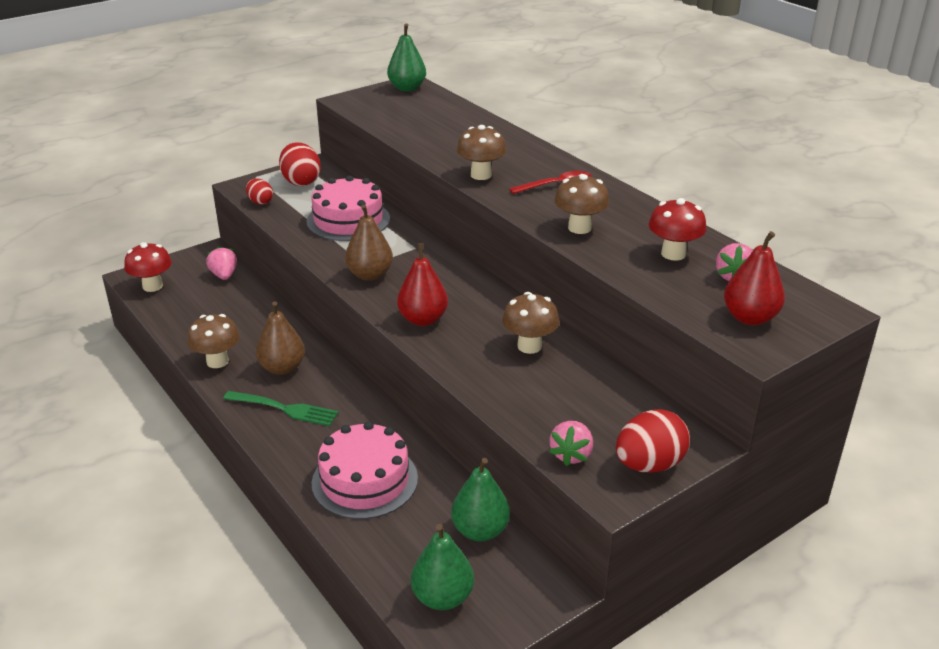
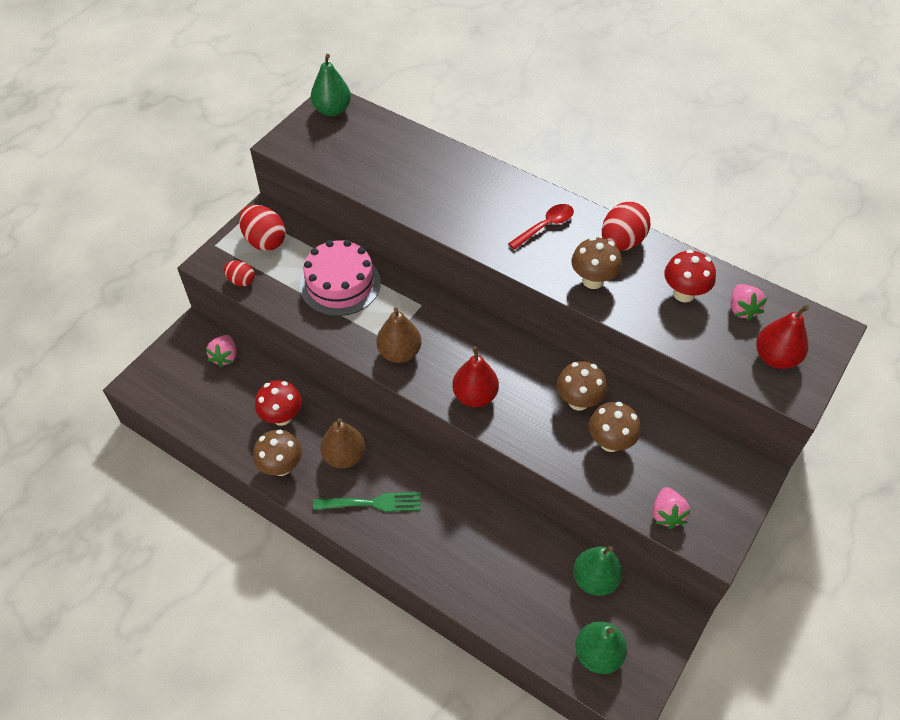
camera: 20 degrees left, 20 degrees up
(152, 286) = (163, 391): red mushroom -> red mushroom (282, 417)
(224, 275) = (225, 357): pink strawberry -> pink strawberry turned 135 degrees counterclockwise
(364, 480) = (480, 559): pink cake -> none
(481, 175) = (472, 228): brown mushroom -> brown mushroom (610, 442)
(649, 464) = (727, 505): red egg -> red egg (621, 242)

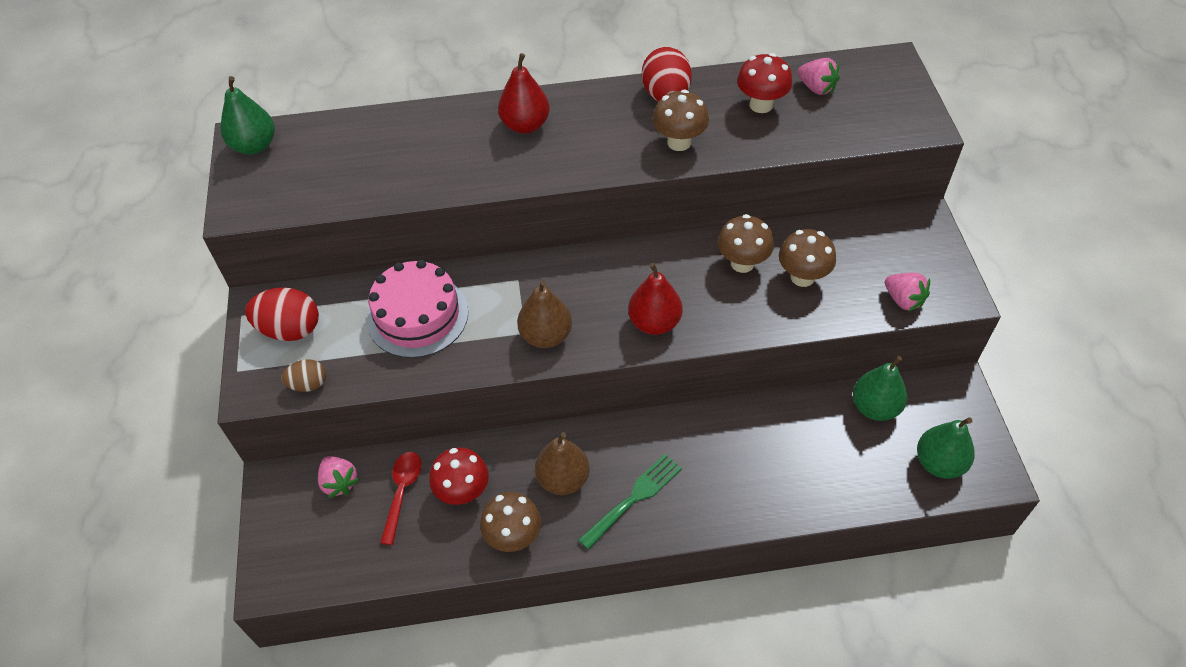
camera: 40 degrees left, 0 degrees up
(241, 281) = (308, 384): red egg -> brown egg
(545, 226) = (587, 123): red spoon -> red spoon (402, 492)
(775, 358) = (880, 108): red pear -> red pear (525, 125)

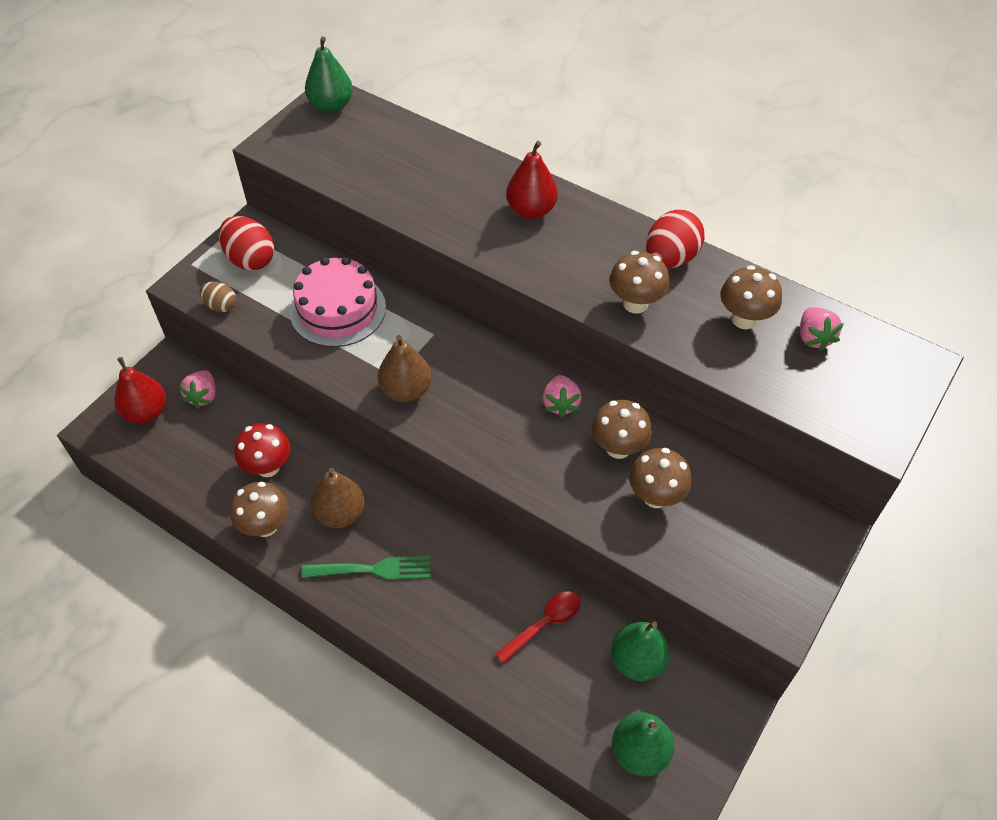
camera: 40 degrees right, 0 degrees up
(402, 492) = (232, 435): red spoon -> red spoon (544, 624)
(654, 322) = (495, 441): red pear -> red pear (146, 412)
(761, 105) = (744, 319): red mushroom -> brown mushroom
(903, 300) = (722, 583): pink strawberry -> pink strawberry (560, 404)

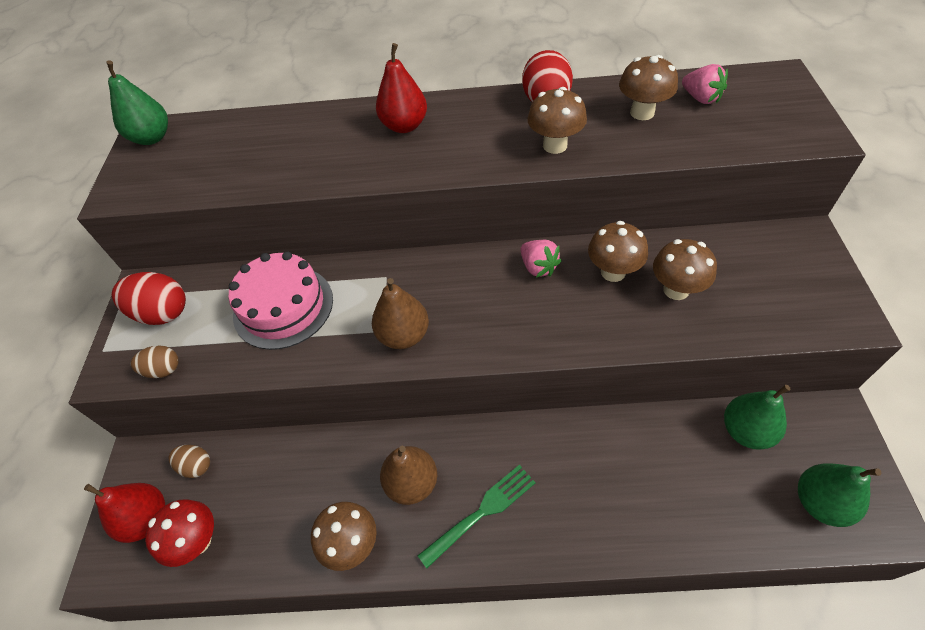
camera: 30 degrees left, 0 degrees up
(203, 396) = (196, 466): pink strawberry -> brown egg
(268, 467) = (311, 488): red mushroom -> red mushroom (198, 541)
(544, 624) = (656, 454): red spoon -> none

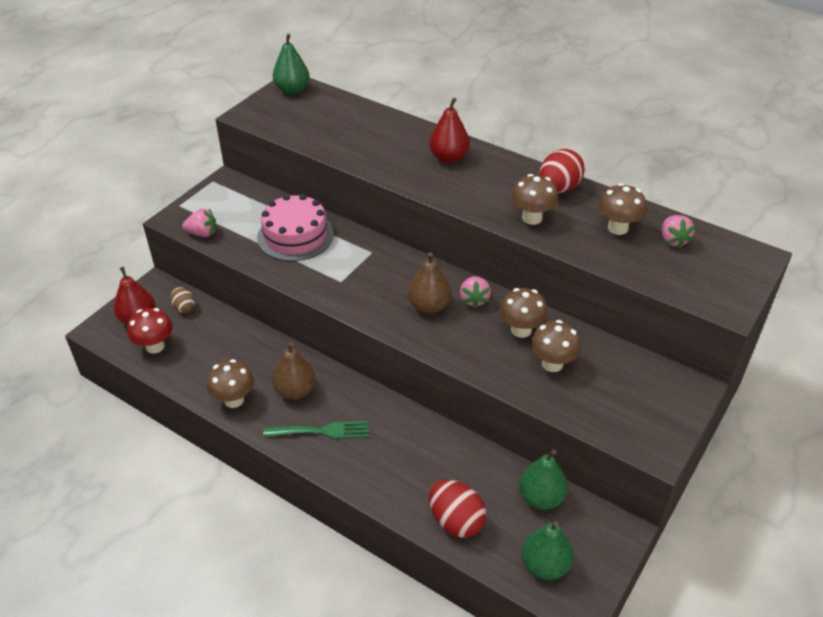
camera: 30 degrees right, 10 degrees down
(162, 313) = (226, 202): red egg -> red egg (456, 521)
(163, 370) = (202, 233): brown egg -> pink strawberry
(404, 335) = (350, 291): brown pear -> brown pear (429, 306)

